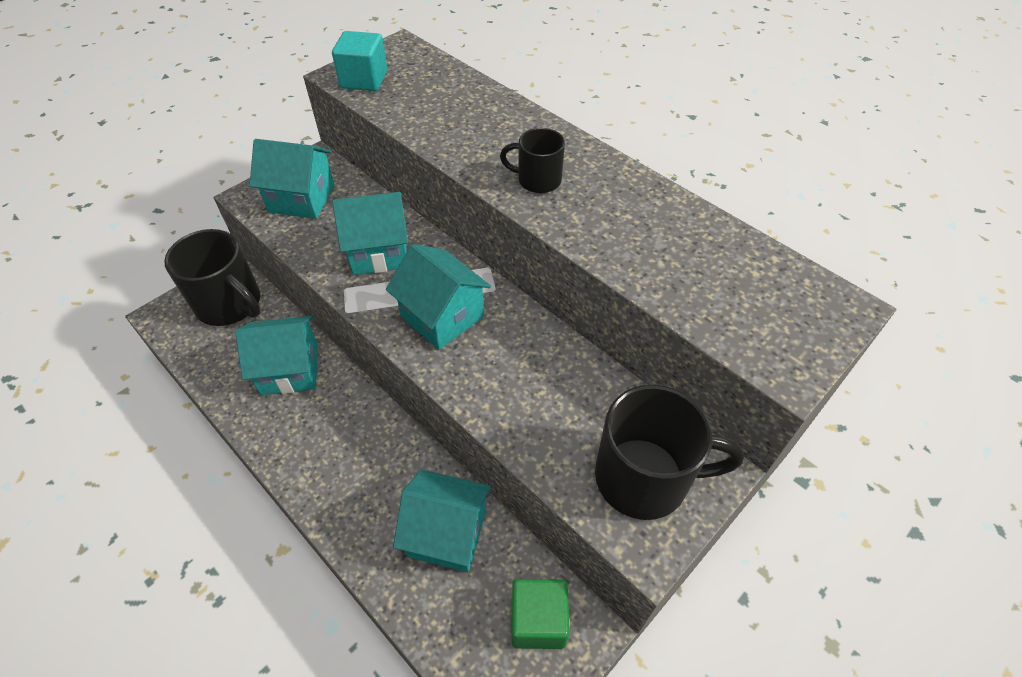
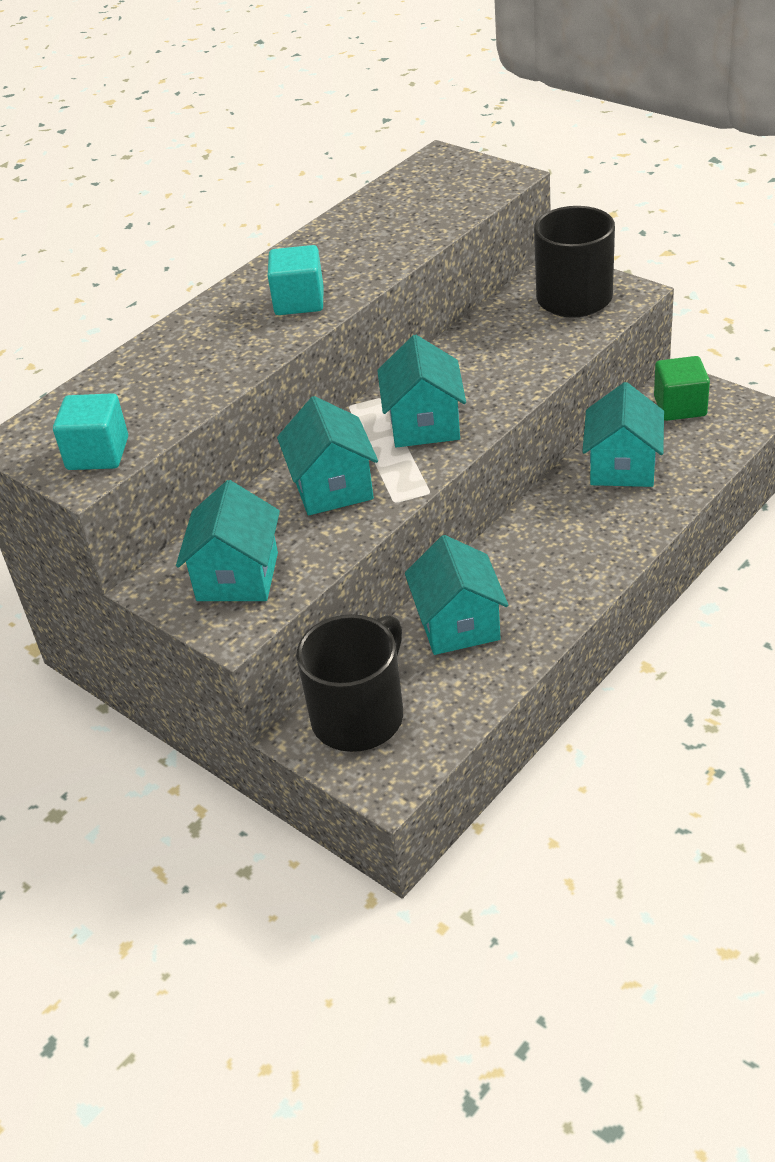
camera: 90 degrees left, 10 degrees down
(442, 316) = (424, 424): turquoise house -> turquoise house turned 45 degrees counterclockwise
(537, 180) = (299, 301): black mug -> turquoise cube

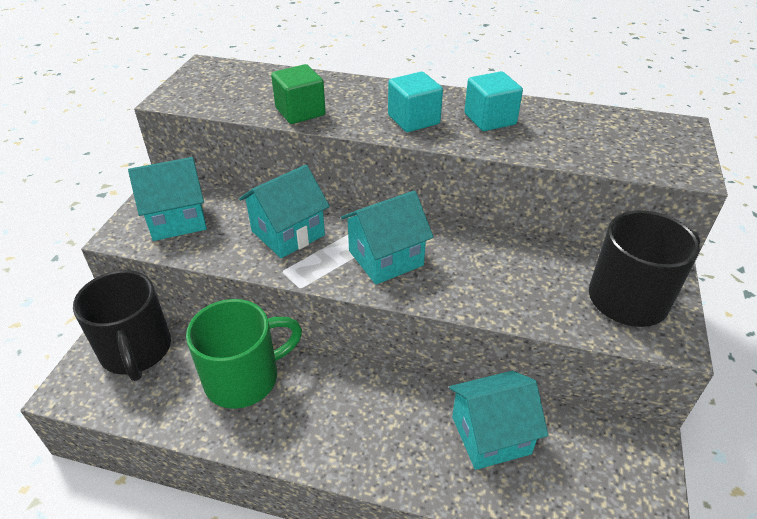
camera: 60 degrees right, 0 degrees up
(98, 453) = (197, 96): turquoise cube -> turquoise cube (490, 119)
(360, 715) = (136, 351): black mug -> black mug turned 60 degrees clockwise
(458, 624) = (244, 378): turquoise house -> green mug
(680, 406) = (611, 458): green cube -> green cube (300, 112)

